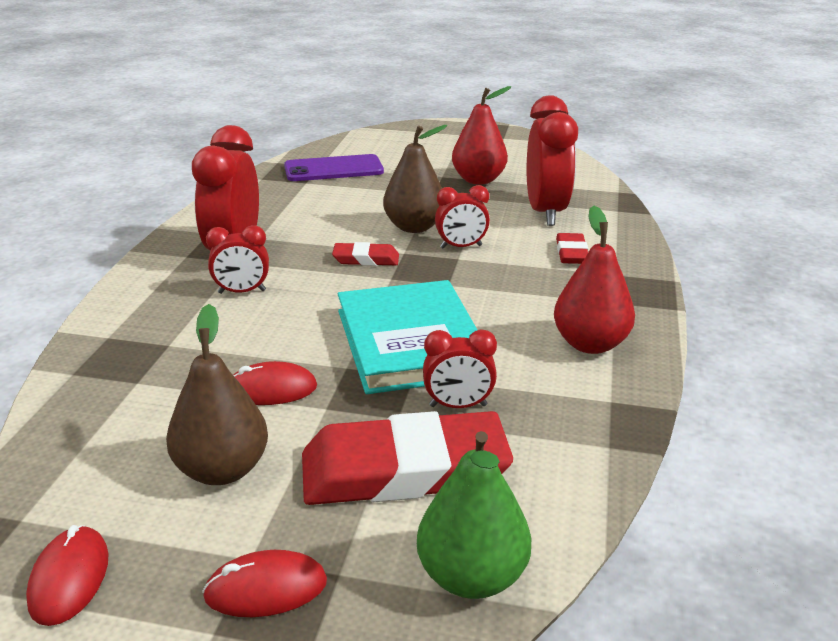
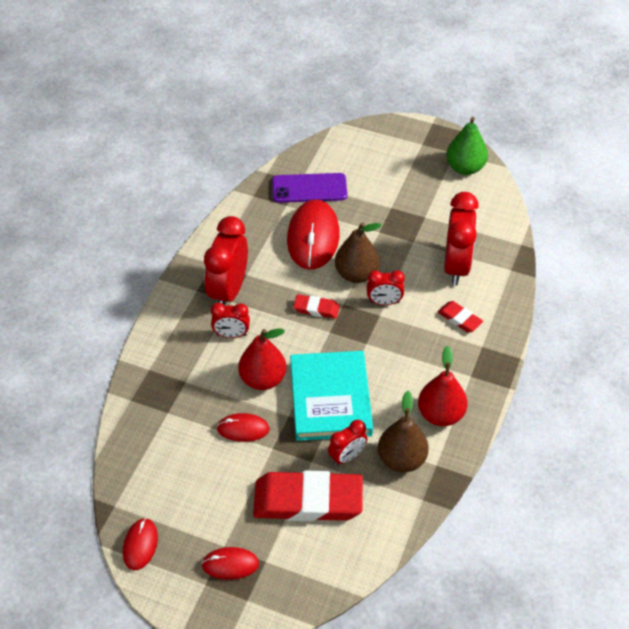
camera: 10 degrees right, 20 degrees up
(222, 470) = (213, 487): brown pear -> brown pear (401, 459)
(347, 203) = (313, 237): none -> red mouse
(458, 405) = (347, 457): red clock -> red clock turned 45 degrees counterclockwise
(471, 577) = (327, 572): green pear -> green pear (465, 168)
(478, 180) = (417, 216): red pear -> red pear (263, 379)
(571, 253) = (459, 319): red eraser -> red eraser turned 60 degrees counterclockwise

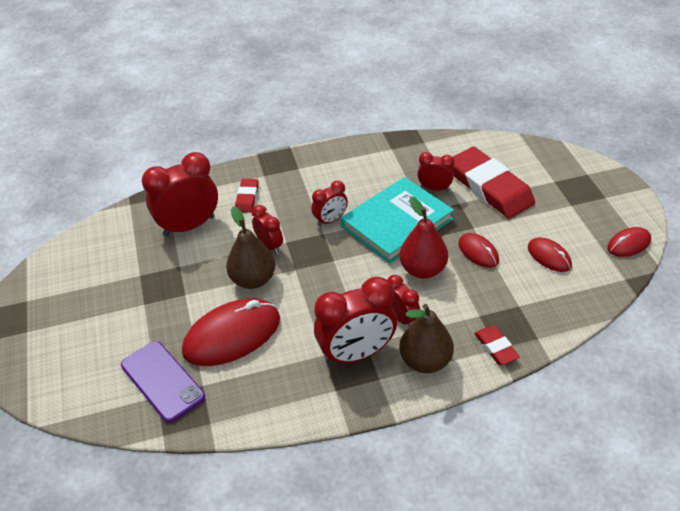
camera: 125 degrees left, 5 degrees down
(230, 564) = (578, 194): red mouse -> red mouse (549, 256)
(316, 309) = (317, 282): red eraser -> red eraser (496, 347)
(377, 357) = (330, 220): none -> red clock
(401, 459) = (406, 164): brown pear -> brown pear (425, 361)
(440, 415) = (348, 165): red pear -> none
(465, 168) = (46, 282): green pear -> none

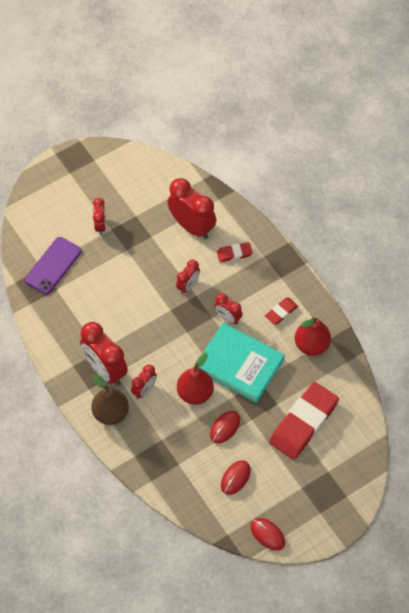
camera: 70 degrees right, 15 degrees up
(232, 335) = (99, 291): red mouse -> none
(253, 280) = (152, 287): brown pear -> none
(394, 162) = (311, 345): none -> red pear
(434, 188) = (288, 382): red clock -> red clock (100, 226)
(496, 347) = (135, 455): red eraser -> red eraser (281, 312)

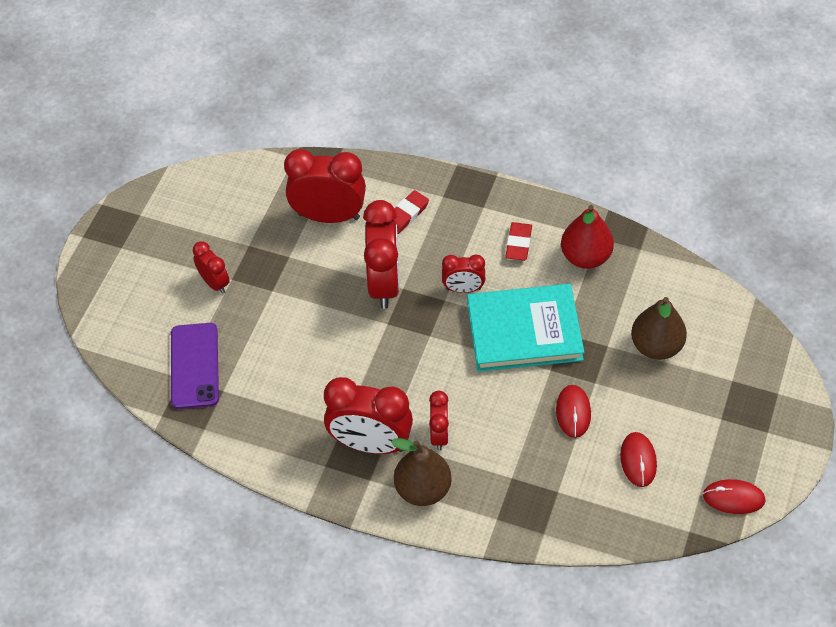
camera: 35 degrees left, 5 degrees down
(188, 286) = (384, 283): red clock -> red clock, size x1.85
(195, 393) = (503, 397): red pear -> none
(303, 423) = (656, 346): red eraser -> brown pear

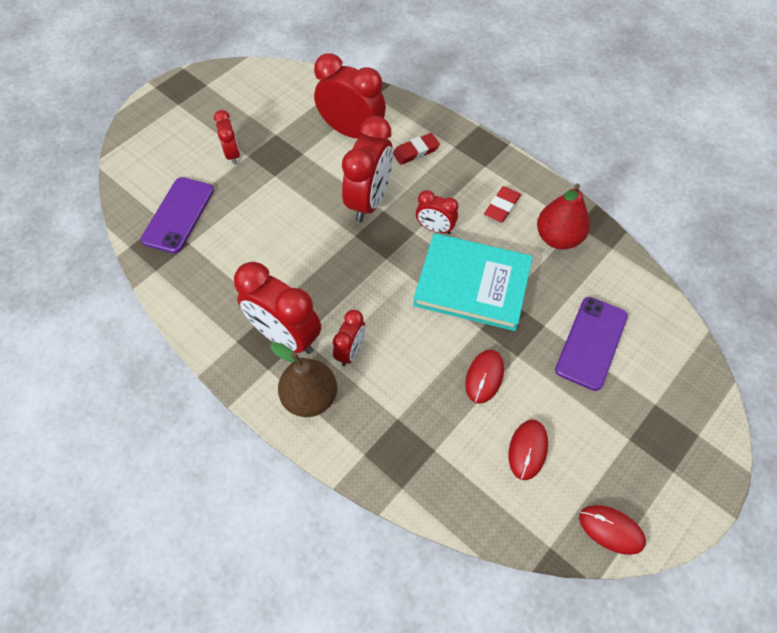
camera: 20 degrees right, 5 degrees up
(656, 346) = (591, 343): brown pear -> purple phone

